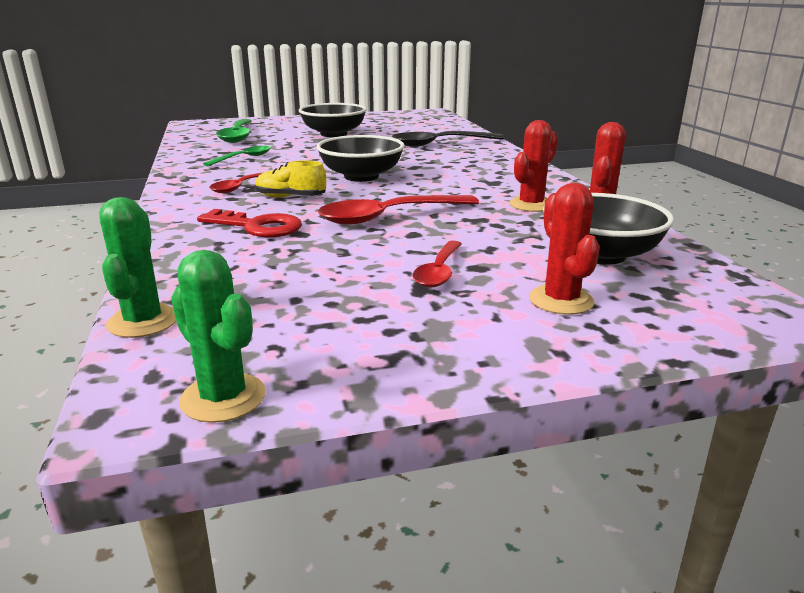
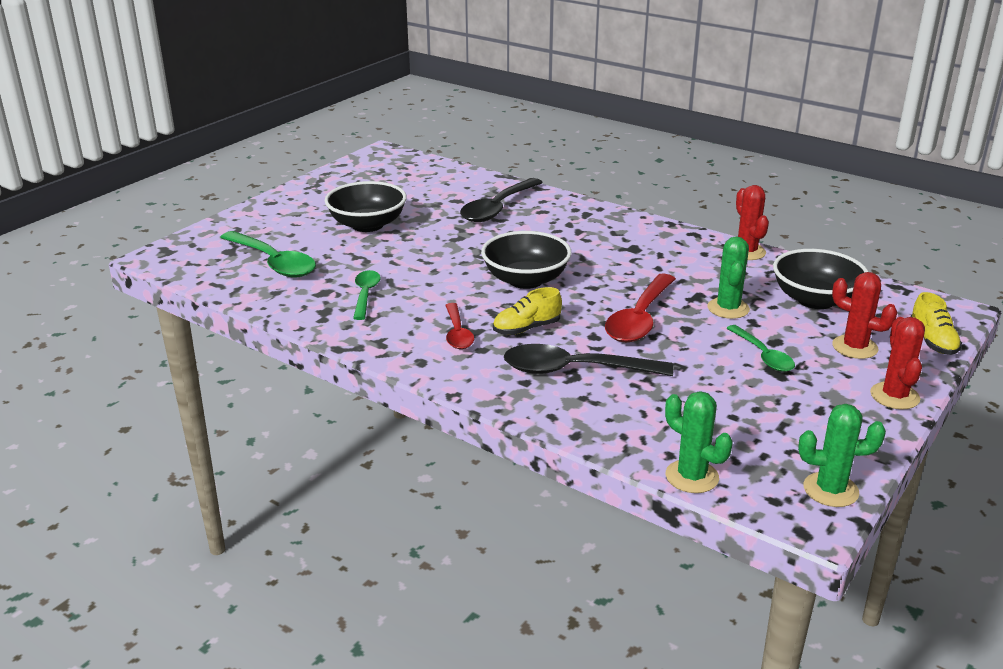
camera: 40 degrees left, 5 degrees up
(258, 227) = (575, 370): red key -> black spoon
(439, 271) = (763, 355): red spoon -> green spoon
(487, 234) = (728, 308): none -> green cactus
(531, 205) = (702, 266): red cactus -> red cactus (894, 396)
(687, 331) = (932, 341): none -> yellow shoe

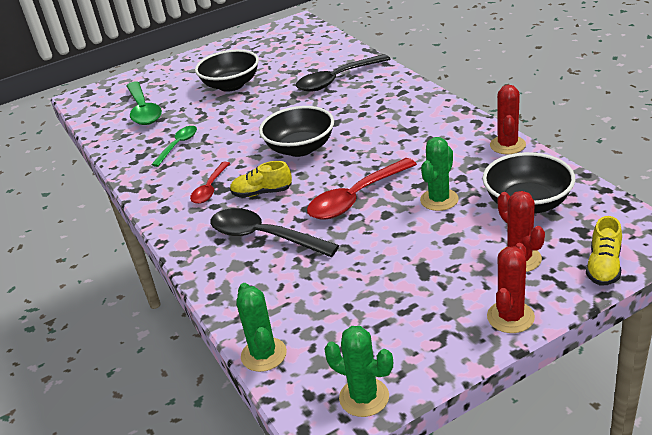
camera: 30 degrees right, 5 degrees up
(763, 355) = (427, 252): green spoon -> none

